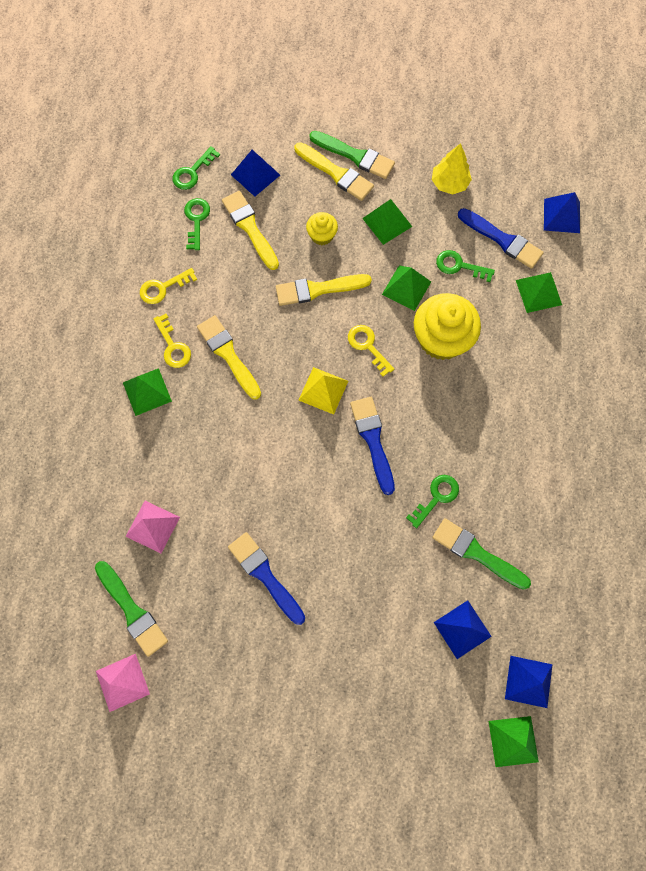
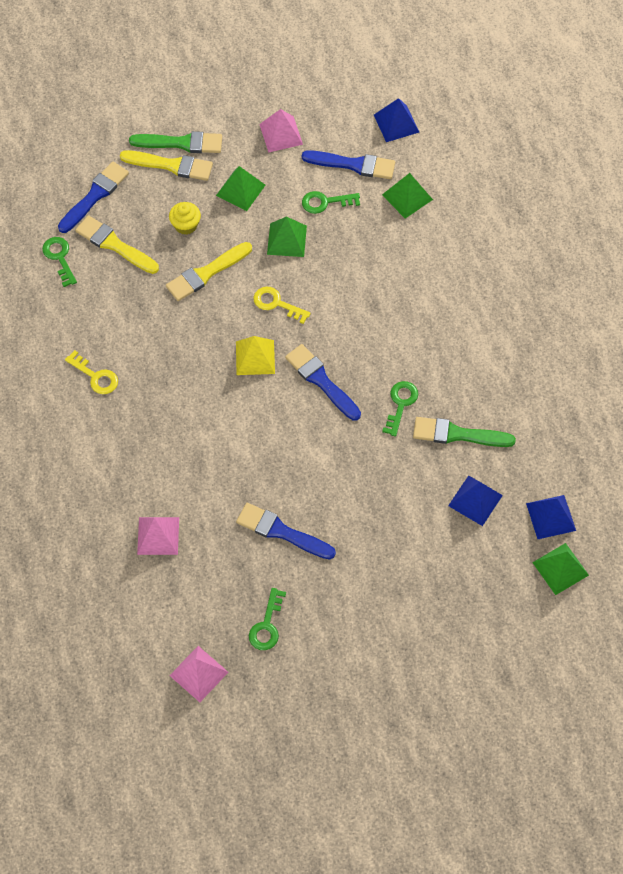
camera: 25 degrees left, 10 degrees down
(132, 611) = (176, 612): green brush -> none
(147, 391) = (92, 425): green pyramid -> none
(163, 288) = (59, 329): yellow key -> none
(192, 172) = (33, 217): green key -> green key (267, 625)
(228, 355) = (152, 362): yellow brush -> none
(255, 174) = (95, 195): blue pyramid -> blue brush
(441, 339) = (340, 271): yellow cupcake -> none
(449, 183) = (281, 134): yellow tree -> pink pyramid

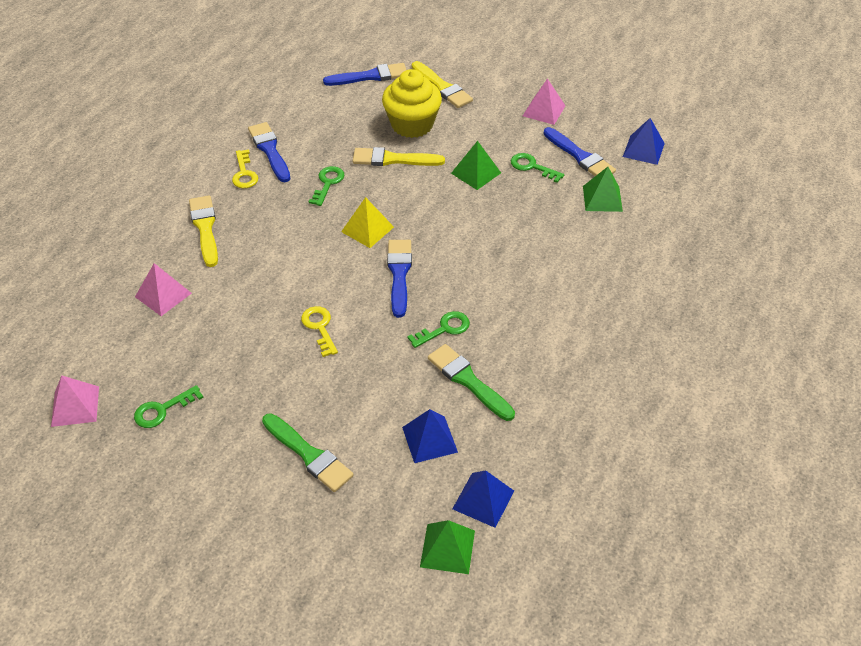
camera: 40 degrees right, 15 degrees down
(59, 258) = (305, 96): green key -> green key (328, 183)
(114, 245) = (349, 109): yellow brush -> yellow brush (205, 228)
(181, 143) = (464, 79): green brush -> green brush (309, 455)
(186, 225) = (412, 125): yellow cupcake -> yellow cupcake, size x1.99
(240, 190) = (476, 126): green pyramid -> none
(276, 304) = (422, 206): yellow key -> yellow key (319, 327)
(281, 532) = (251, 353): blue brush -> blue brush (269, 150)

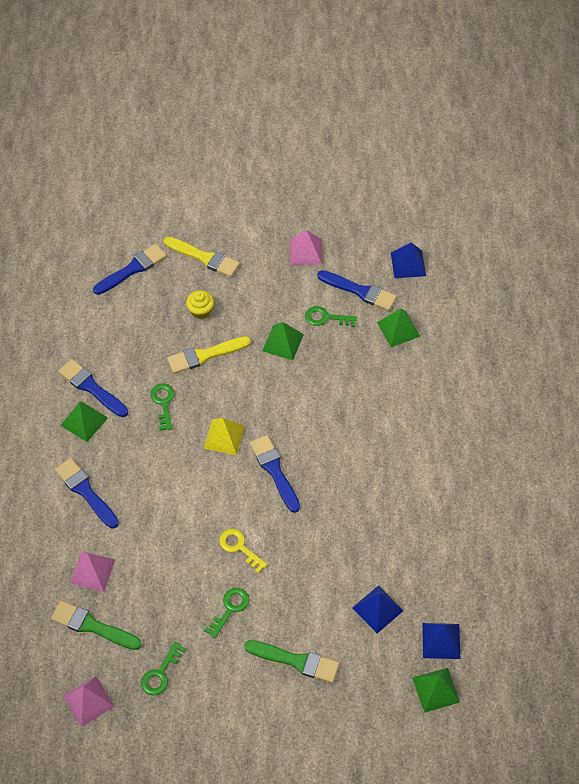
camera: 25 degrees left, 10 degrees up
(205, 228) = (85, 491): yellow brush -> blue brush
(244, 173) = (84, 421): yellow key -> green pyramid
(412, 125) = (200, 311): yellow cupcake -> yellow cupcake, size x0.50
(444, 329) = (337, 508): green key -> green key (230, 609)
(468, 381) = (380, 546): green brush -> green brush (92, 626)

